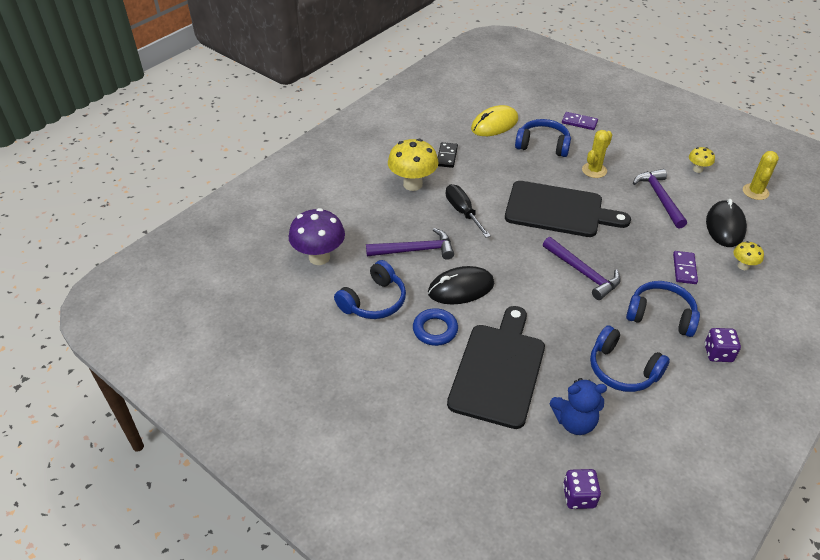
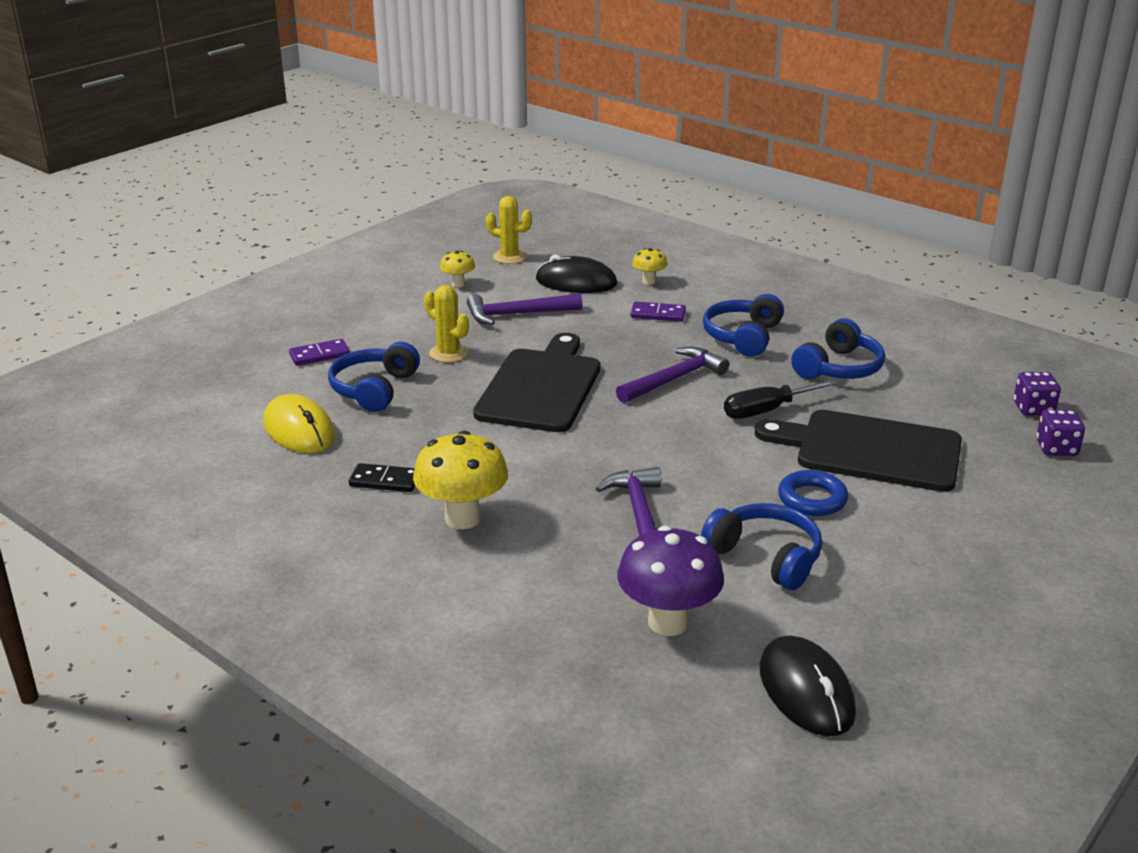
camera: 90 degrees left, 15 degrees down
(461, 288) = (721, 475): black mouse -> black mouse (806, 691)
(463, 212) = (542, 468): black screwdriver -> black screwdriver (766, 410)
(574, 422) = (931, 404): blue teddy bear -> none
(579, 122) = (319, 355): purple domino -> purple domino turned 45 degrees clockwise
(718, 353) = (794, 312): purple dice -> purple dice (1056, 448)

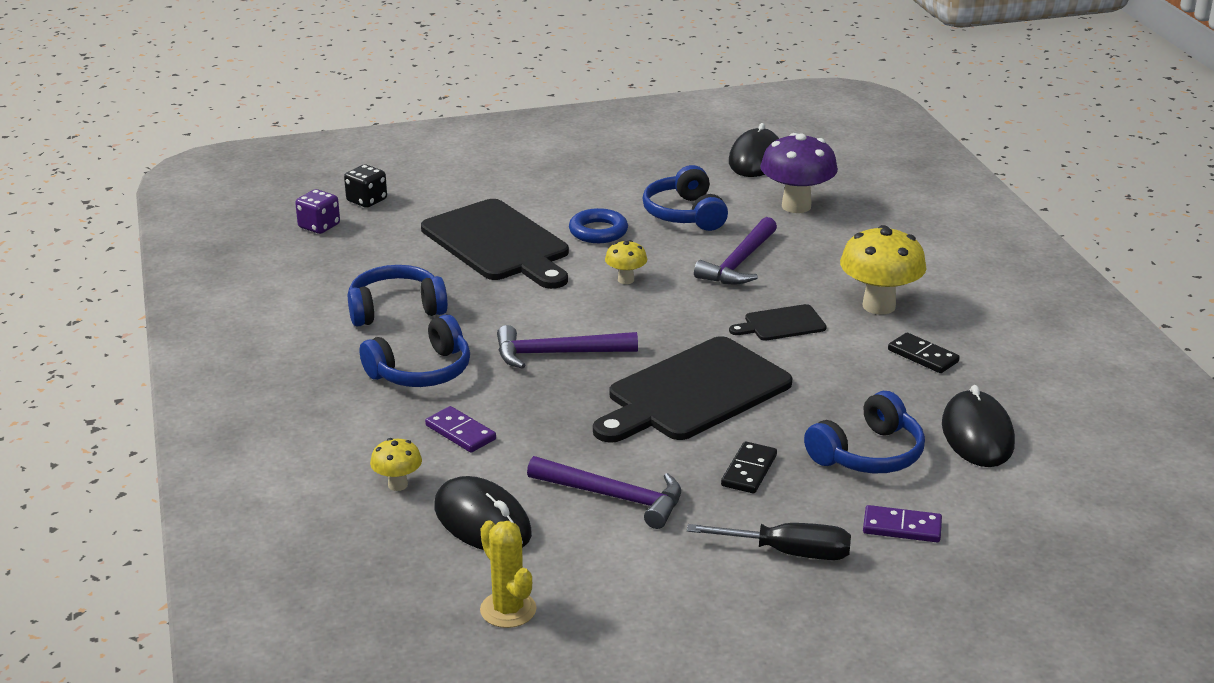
camera: 145 degrees left, 0 degrees up
(299, 430) = (977, 434): yellow mouse -> black mouse
(448, 353) = (749, 471): yellow cactus -> black domino
(458, 284) = (633, 582): yellow mushroom -> yellow mushroom (626, 280)
(533, 466) = (781, 324): none -> black cutting board
(766, 410) = (524, 298): black screwdriver -> black screwdriver (789, 553)
(1056, 448) = (367, 200): purple dice -> black dice

